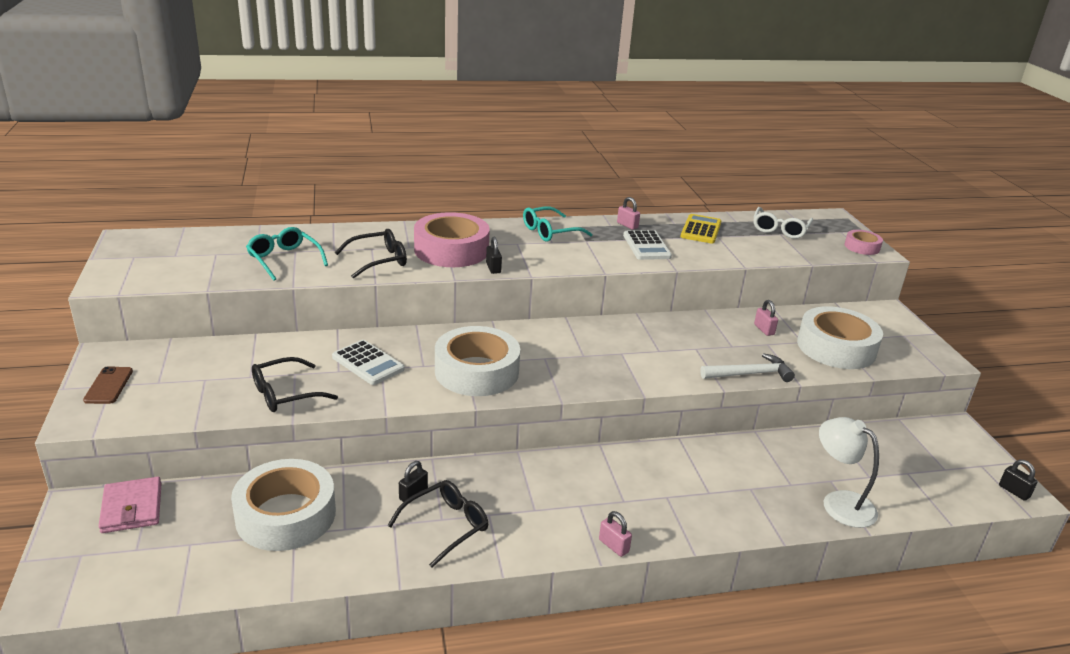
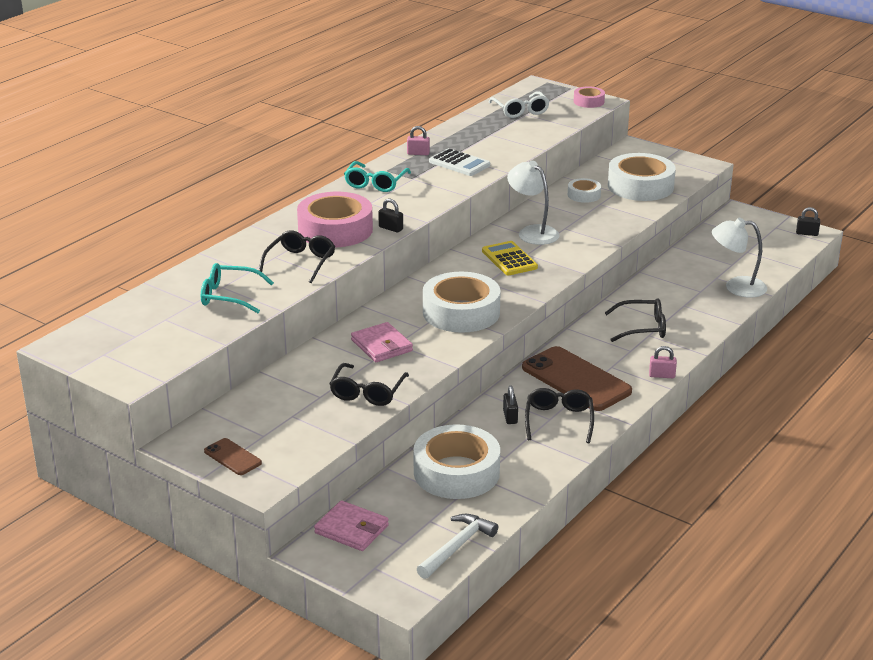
camera: 40 degrees left, 0 degrees up
(368, 363) = (381, 345): white calculator -> pink wallet
(527, 497) = (576, 379): none -> brown phone
(659, 338) = (532, 232): none -> white lamp
(670, 486) = (642, 328): none -> black glasses
(701, 230) = (472, 134): yellow calculator -> yellow calculator (509, 259)
(750, 374) = (620, 228): white hammer -> white hammer (457, 547)
(764, 329) = (584, 195): pink padlock -> white tape

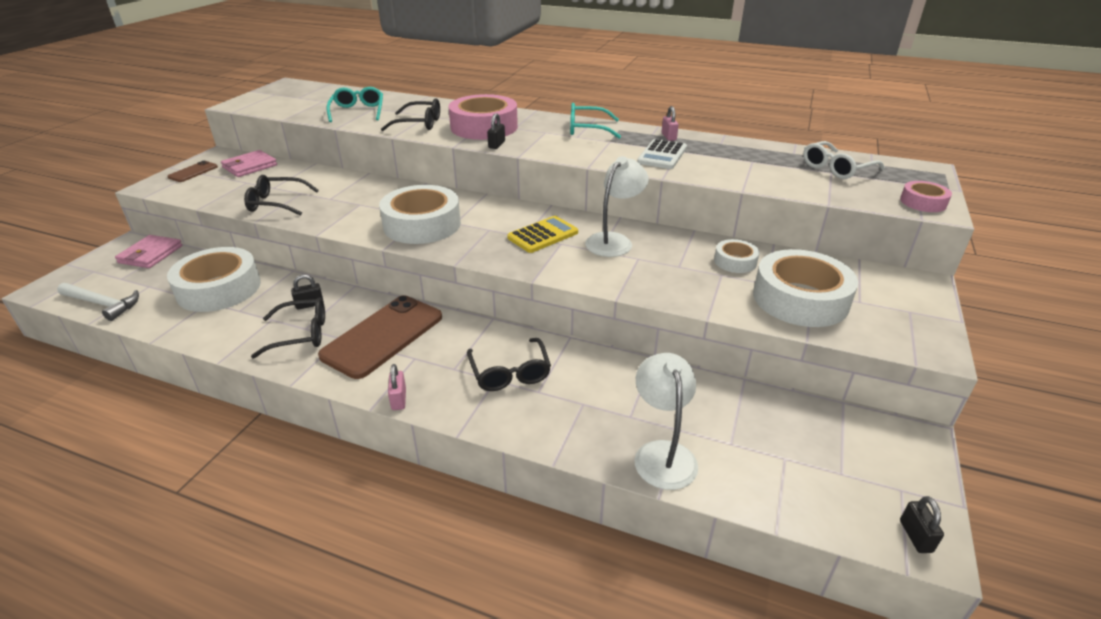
camera: 75 degrees right, 5 degrees up
(381, 345) = (355, 199): pink wallet -> pink wallet (250, 166)

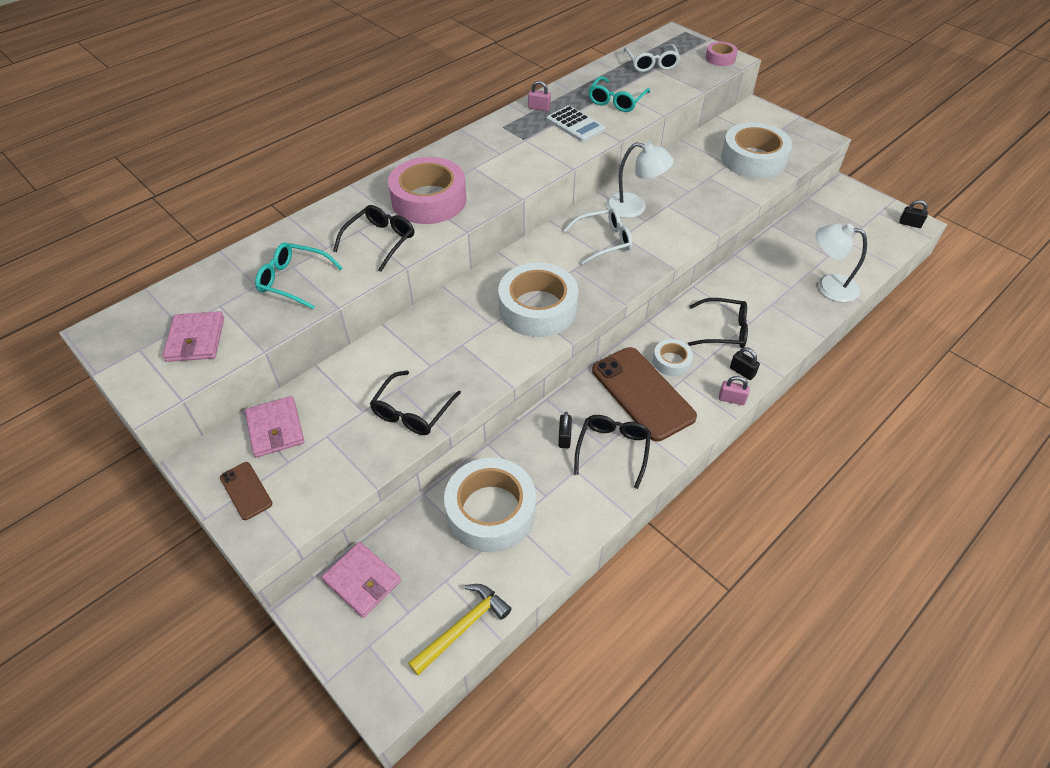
camera: 65 degrees left, 15 degrees up
(102, 304) = (463, 627): white hammer -> yellow hammer
(287, 103) = (196, 339): none -> pink wallet
(496, 145) = (484, 204): black padlock -> black padlock (742, 372)
(543, 235) = (603, 241): yellow calculator -> white glasses
(588, 129) = (487, 142): turquoise glasses -> turquoise glasses (616, 101)
(614, 241) = (634, 207): white lamp -> white lamp turned 135 degrees clockwise
(735, 261) = (695, 165): white tape -> white tape (671, 361)

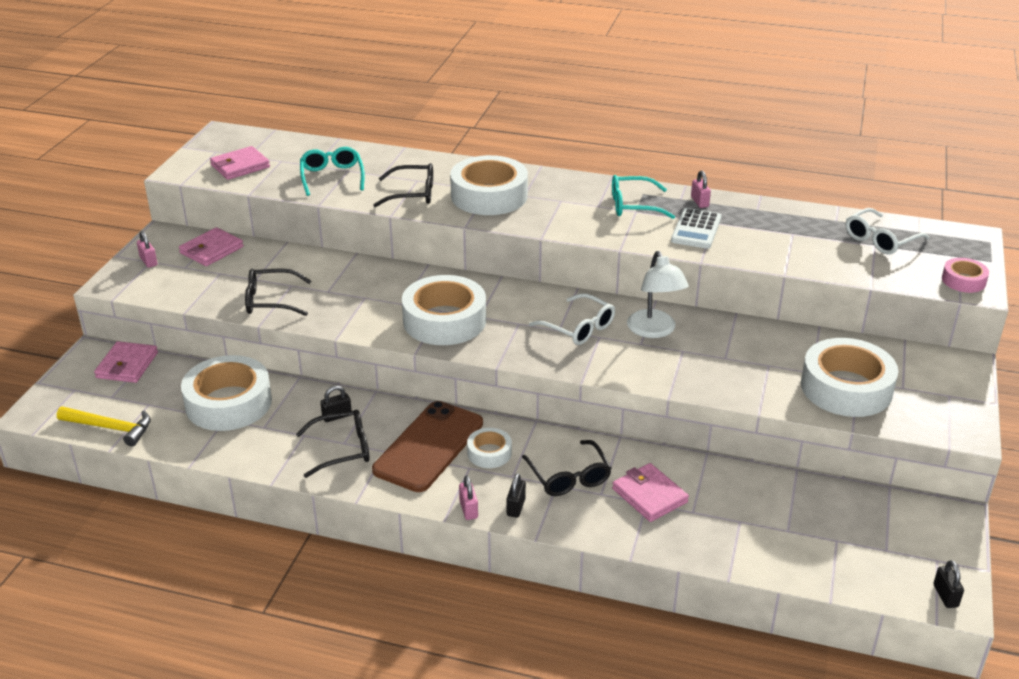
camera: 60 degrees right, 15 degrees down
(246, 490) = (148, 261): brown phone -> pink padlock
(429, 200) = (489, 196): pink tape -> white tape
(616, 101) = (773, 239): turquoise glasses -> turquoise glasses (634, 205)
(764, 300) = (649, 495): none -> pink wallet
(828, 286) = (727, 543): white lamp -> none

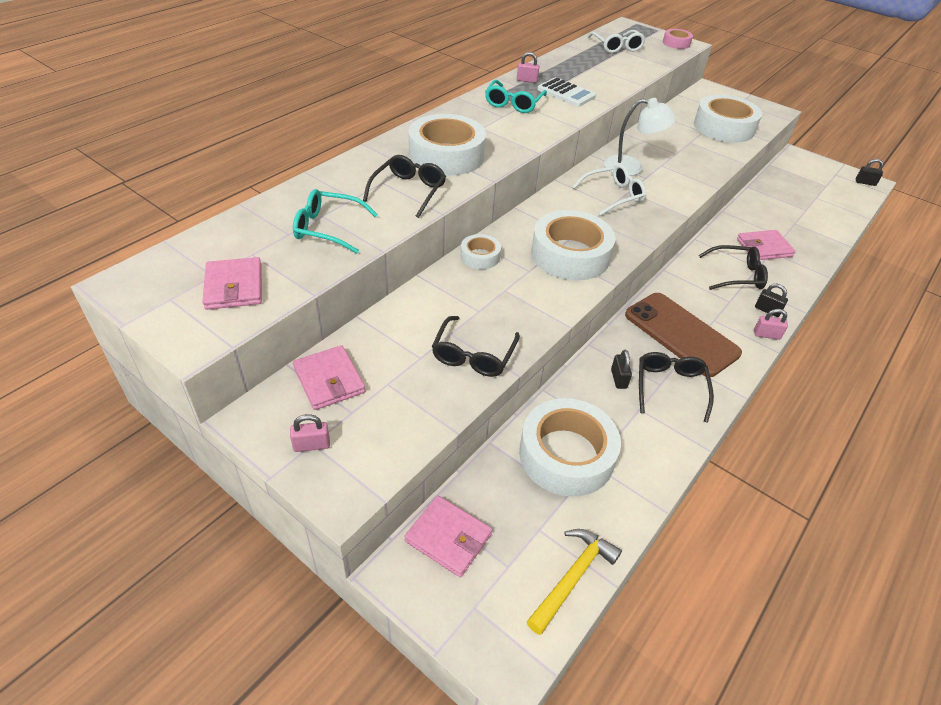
camera: 70 degrees left, 10 degrees up
(489, 453) = (698, 304): white tape -> white tape (480, 256)

